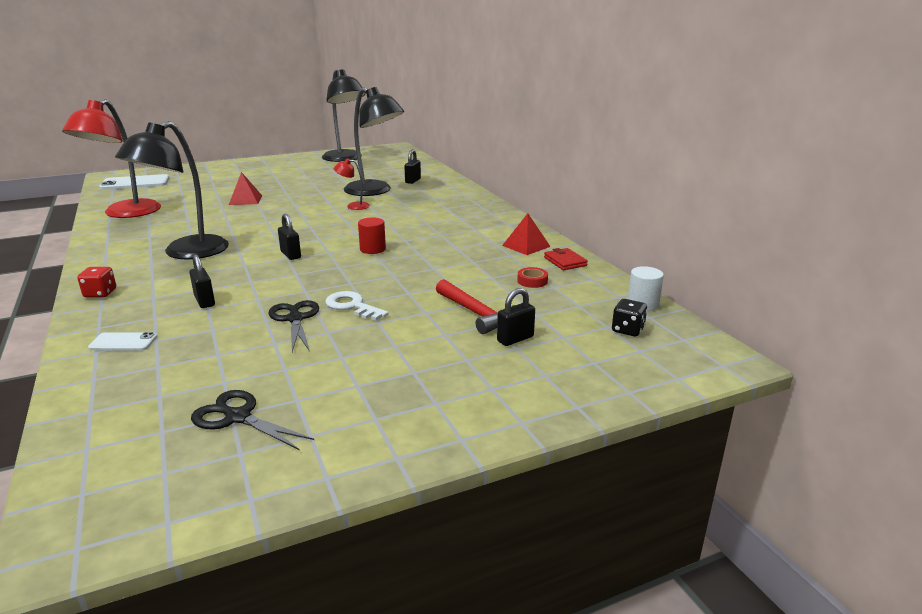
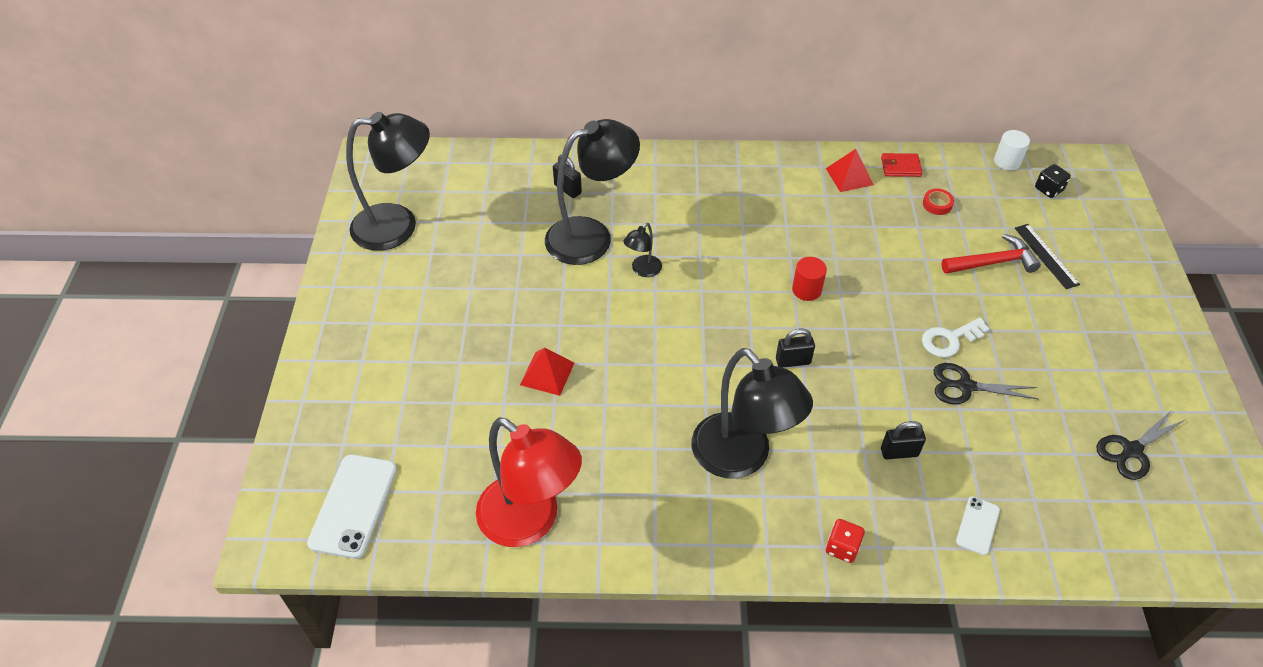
camera: 65 degrees left, 25 degrees up
(353, 206) = (642, 270): red lamp -> black lamp
(515, 339) = (1046, 256): black padlock -> black ruler

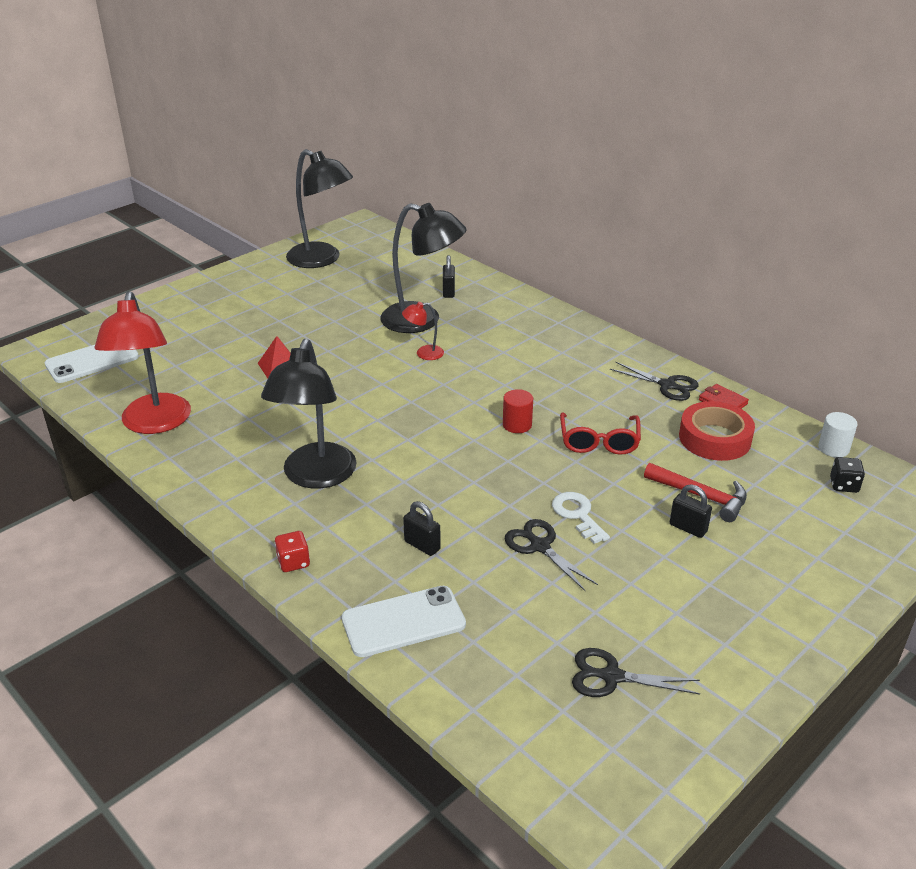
camera: 45 degrees right, 15 degrees down
(642, 270) = (424, 353): black lamp -> red lamp
(793, 361) = (438, 453): black padlock -> black padlock (688, 528)
(849, 176) = (667, 385): red pyramid -> black scissors
(877, 263) = (599, 441): none -> red glasses
(937, 204) = (715, 438): red tape -> red tape, size x2.26
(950, 339) = (577, 515): white key -> white key turned 45 degrees clockwise
(977, 525) = (403, 621): white phone -> white phone, size x1.86
(1046, 256) = (761, 521): black ruler -> none

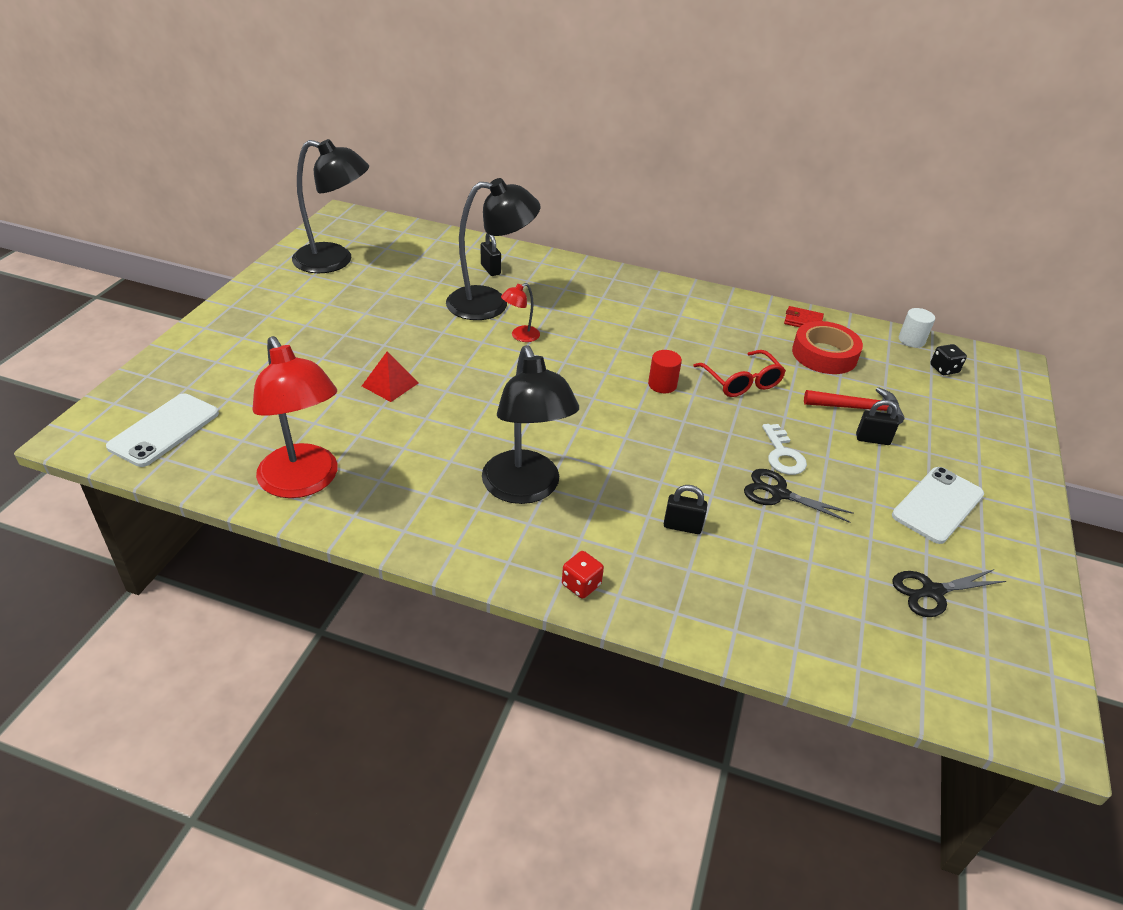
camera: 30 degrees left, 5 degrees up
(403, 621) = (730, 607): white phone -> white phone (937, 505)
(577, 515) = (782, 454): white key -> white key turned 135 degrees counterclockwise
(667, 385) = (749, 317): black scissors -> none

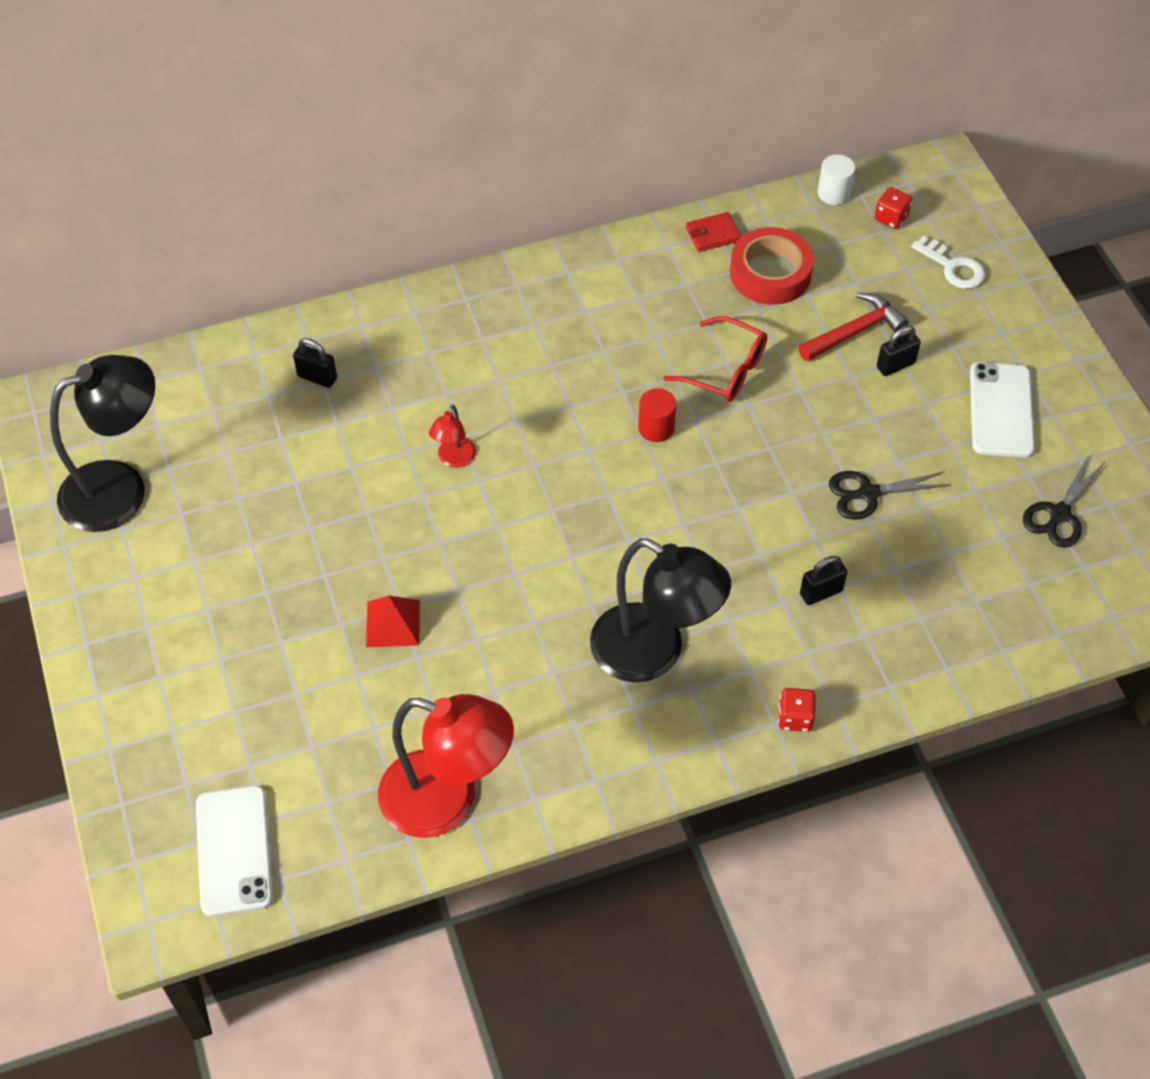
camera: 35 degrees left, 15 degrees up
(490, 303) = (373, 432): black lamp -> none
(782, 454) = (835, 442): white key -> white key (953, 267)
(944, 369) = (891, 218): black dice -> red dice

